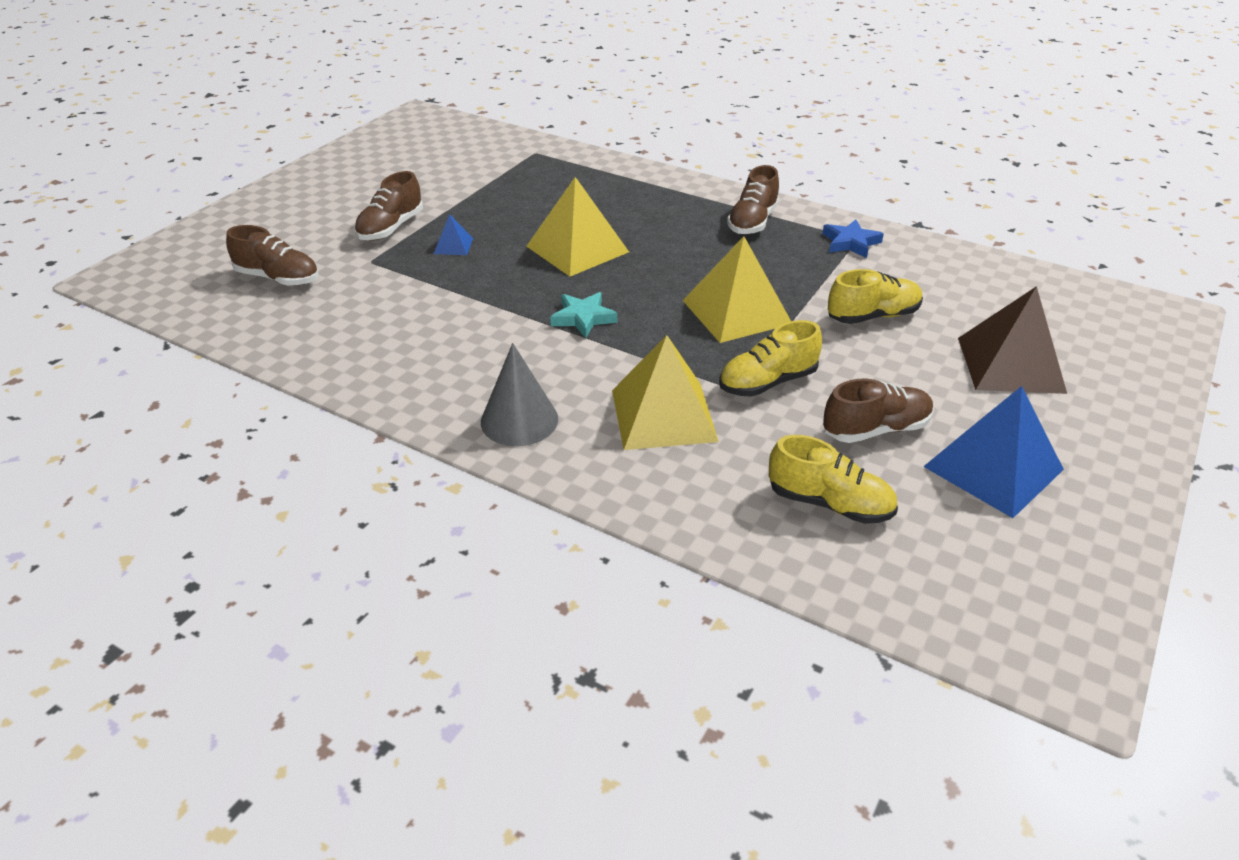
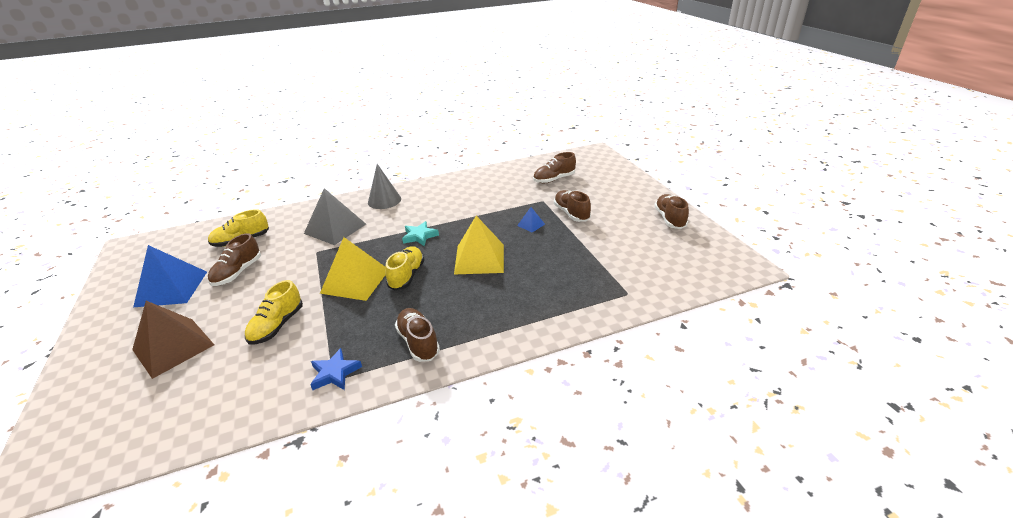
camera: 130 degrees right, 5 degrees down
(345, 166) = (669, 219): none -> brown shoe
(663, 415) = (335, 228): yellow pyramid -> grey pyramid
(767, 382) = (304, 262): yellow shoe -> yellow shoe (407, 276)

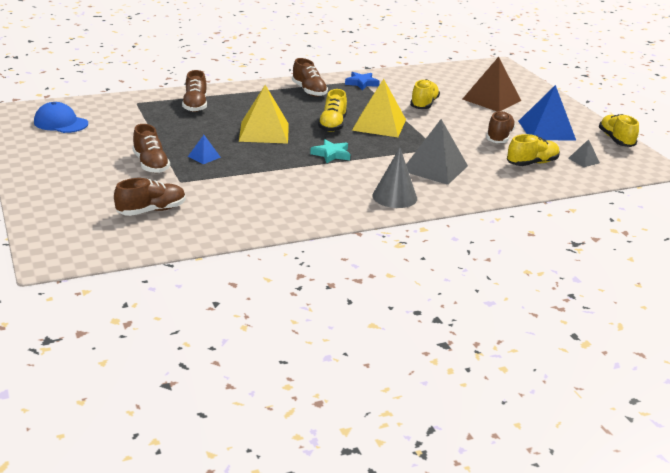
camera: 175 degrees right, 5 degrees down
(112, 279) = (616, 140): none -> yellow shoe
(187, 248) = (583, 160): none -> grey pyramid
(669, 219) = (39, 151): brown shoe -> brown shoe (195, 105)
(682, 254) = (61, 123): none -> blue cap

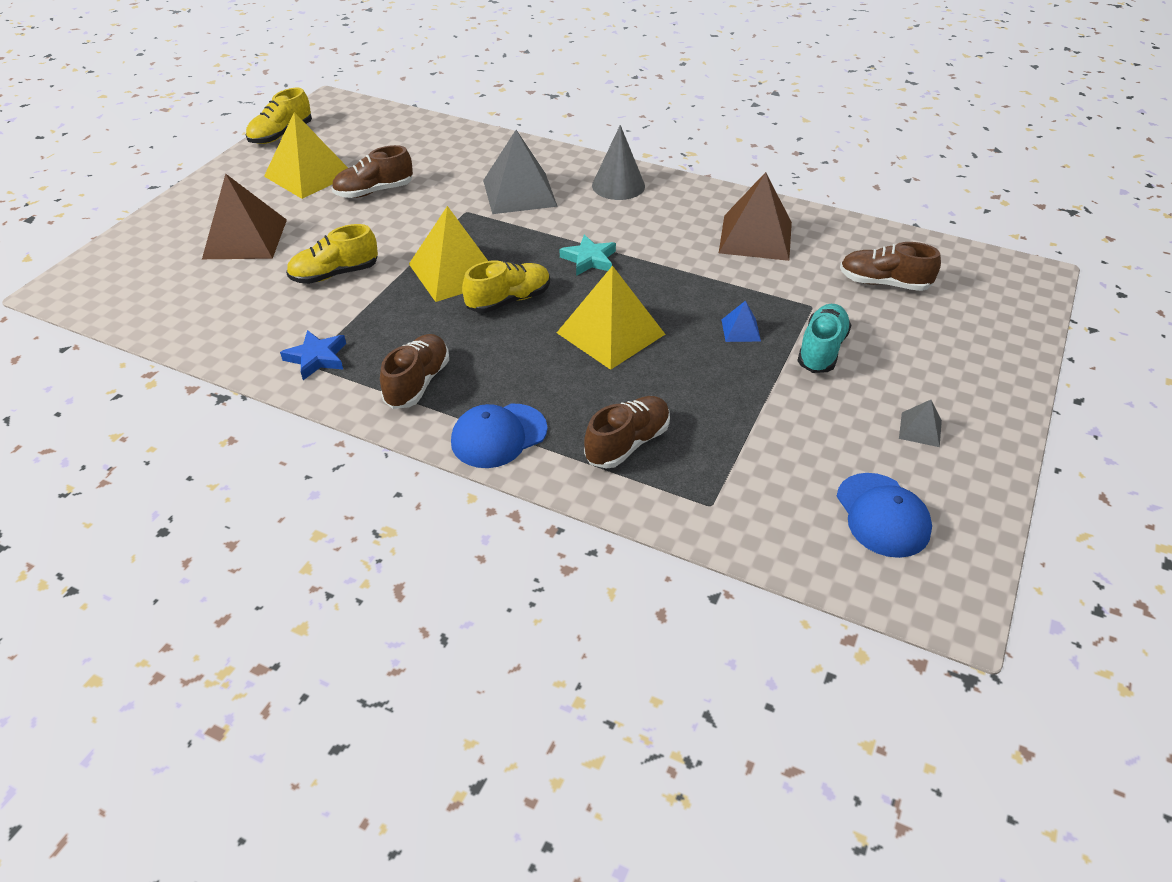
camera: 130 degrees left, 15 degrees up
(151, 164) = (821, 350): brown shoe -> turquoise shoe
(249, 91) = (498, 436): none -> blue cap
(263, 203) = (755, 237): none -> brown pyramid
(532, 163) = (420, 154): yellow shoe -> none
(546, 130) = (308, 175): blue pyramid -> yellow pyramid
(583, 160) = (369, 134): grey pyramid -> grey pyramid (920, 429)

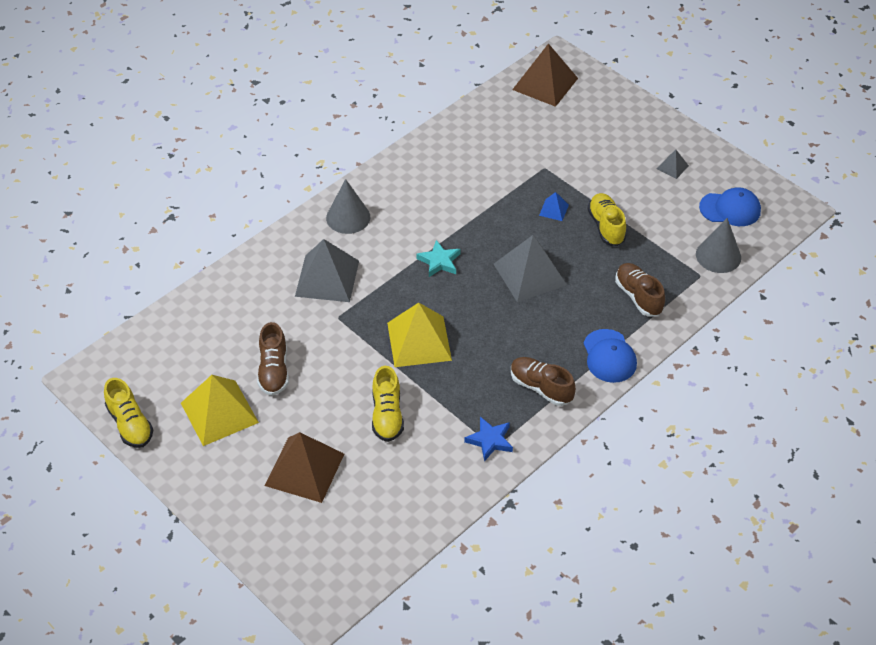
camera: 70 degrees left, 5 degrees up
(509, 300) = (469, 318): yellow shoe -> yellow shoe (606, 226)
(610, 333) = (530, 274): yellow pyramid -> grey pyramid
(755, 237) = (455, 166): brown pyramid -> brown pyramid (545, 84)
(767, 519) = (718, 256): none -> grey cone
(821, 350) = (589, 180): turquoise shoe -> none
(884, 283) = (535, 126): brown shoe -> none

